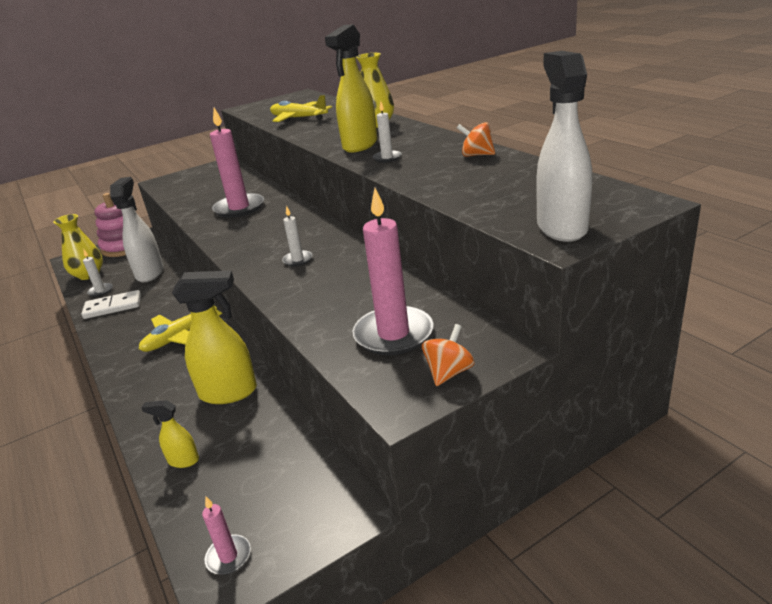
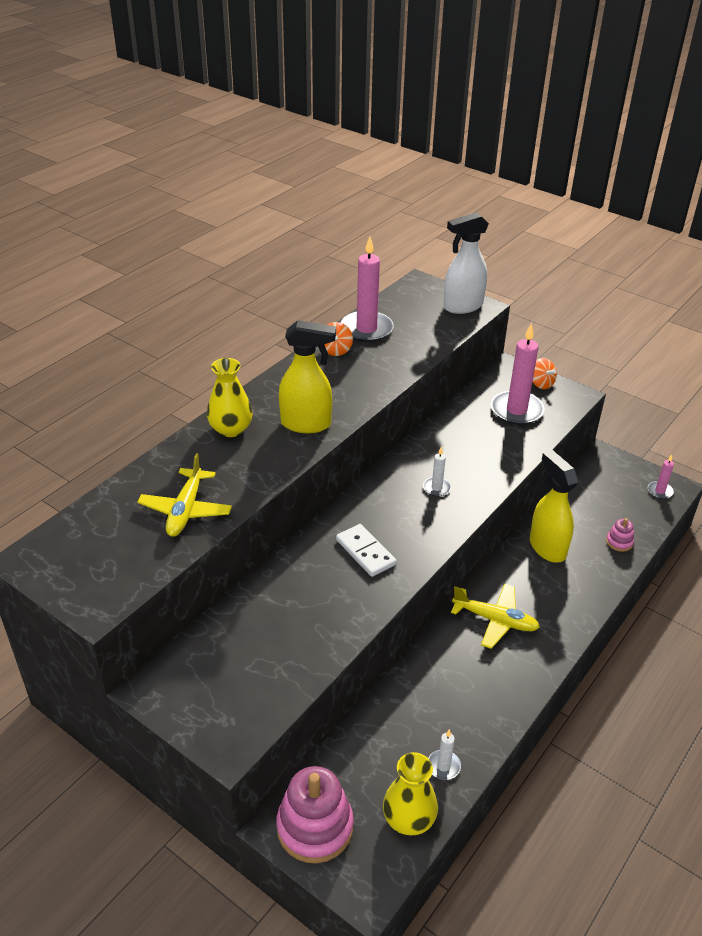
camera: 115 degrees left, 10 degrees up
(113, 307) = (471, 723): white domino -> white domino (365, 552)
(150, 273) = (385, 731): white spray bottle -> none
(183, 460) = (619, 542): yellow spray bottle -> pink stacking toy
(239, 208) = (328, 584): pink candle -> pink candle (366, 329)
(387, 158) = (344, 398): white candle -> none
(449, 372) = (541, 383): orange spinning top -> orange spinning top turned 135 degrees counterclockwise

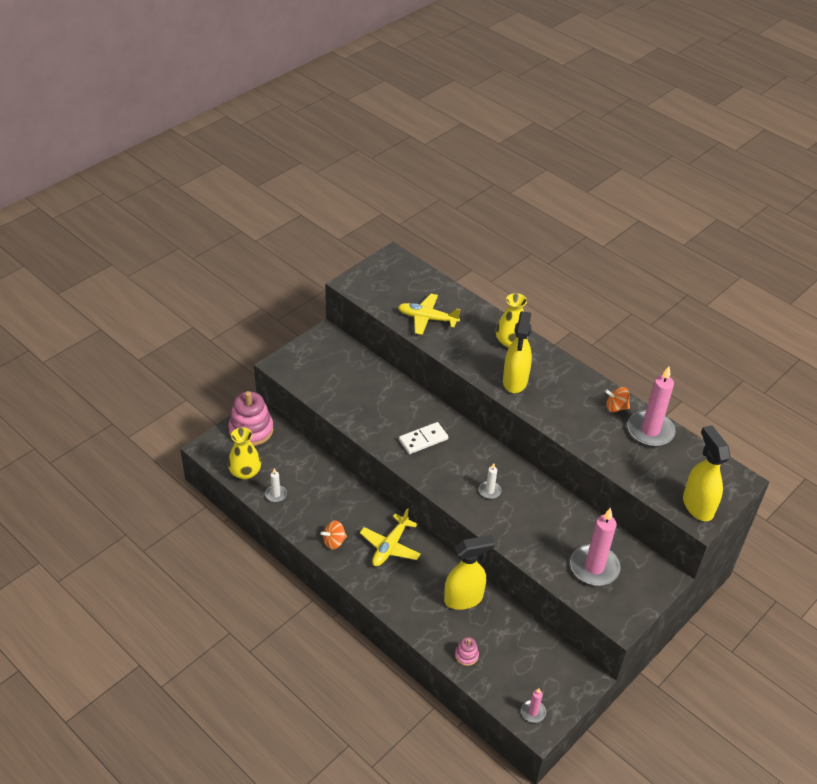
camera: 95 degrees right, 5 degrees up
(462, 306) = (697, 506): white spray bottle -> yellow spray bottle
(541, 383) = (639, 597): orange spinning top -> orange spinning top (334, 542)

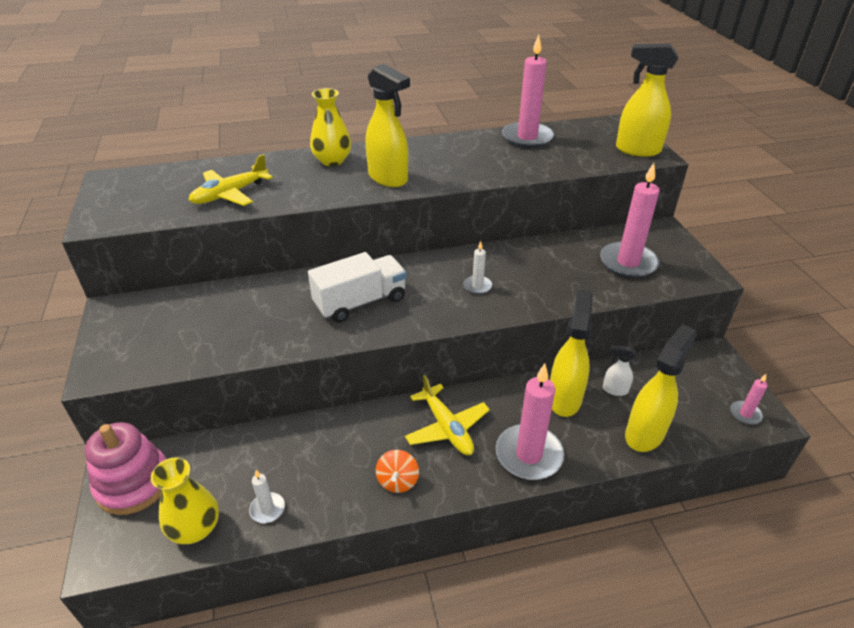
camera: 55 degrees left, 5 degrees down
(400, 597) = (529, 455): none -> pink candle
(423, 439) = (360, 302): white domino -> white truck
(466, 655) = (645, 433): pink stacking toy -> yellow spray bottle
(495, 625) = (614, 390): none -> white spray bottle
(616, 407) = (481, 142): orange spinning top -> none

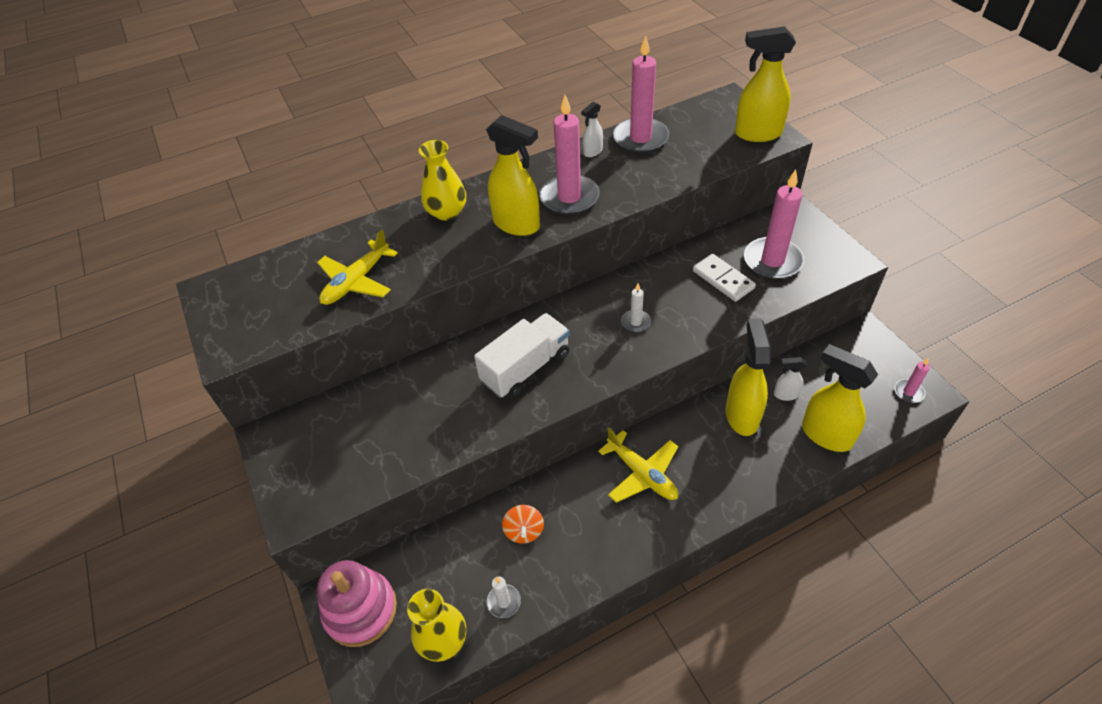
camera: 10 degrees left, 10 degrees up
(397, 481) = (615, 541): orange spinning top -> orange spinning top (524, 531)
(480, 140) = (592, 152): none -> white spray bottle
(529, 455) = (727, 483): pink candle -> pink candle (569, 197)
(574, 268) = (723, 279): none -> white domino
(645, 433) = (825, 435): yellow spray bottle -> yellow spray bottle turned 75 degrees counterclockwise

